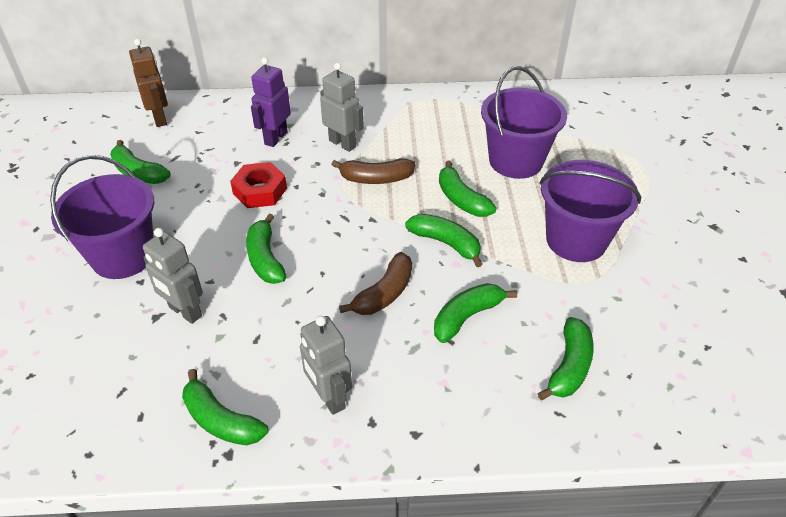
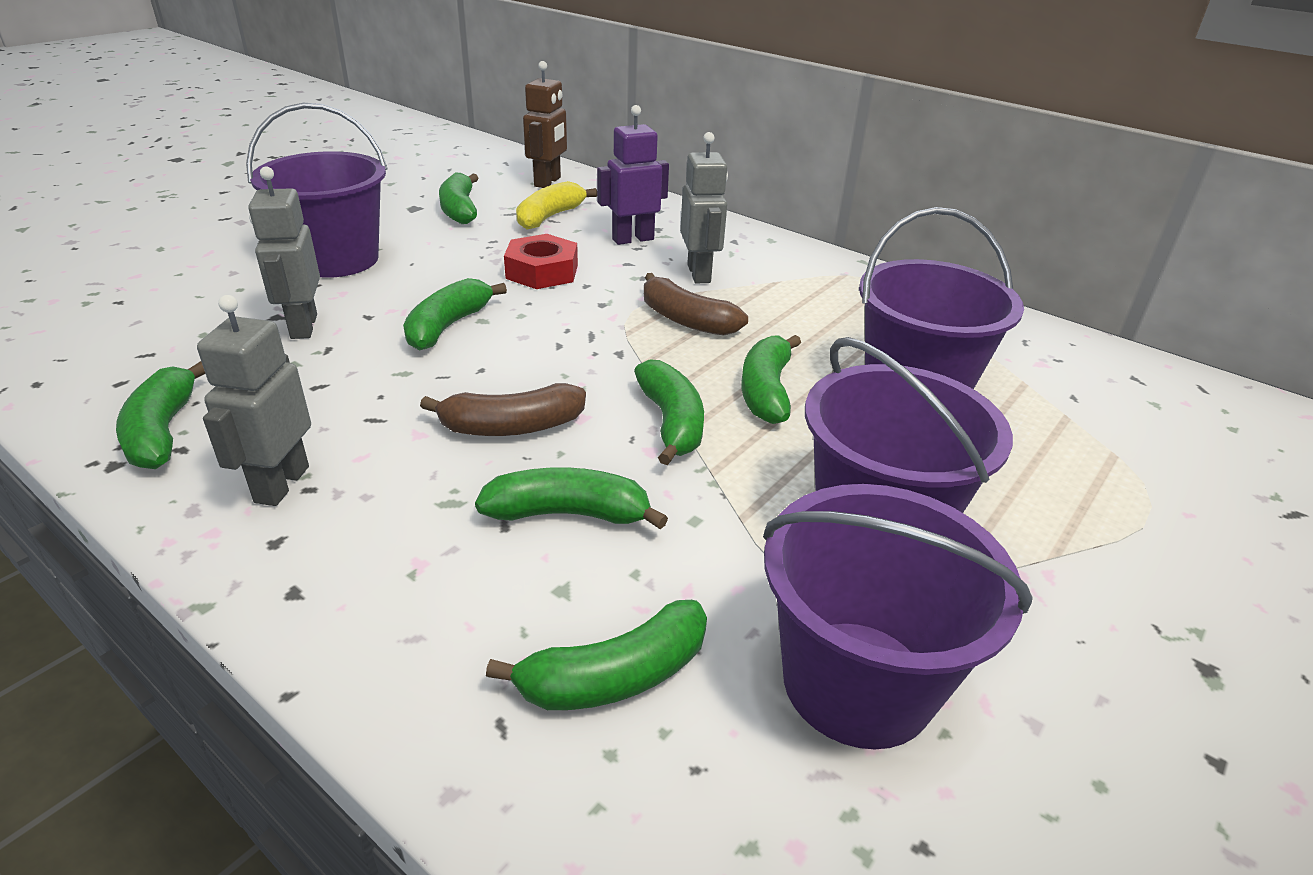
camera: 40 degrees right, 10 degrees down
(204, 147) = (550, 217): none -> yellow banana
(637, 308) = (857, 682): none -> purple bucket

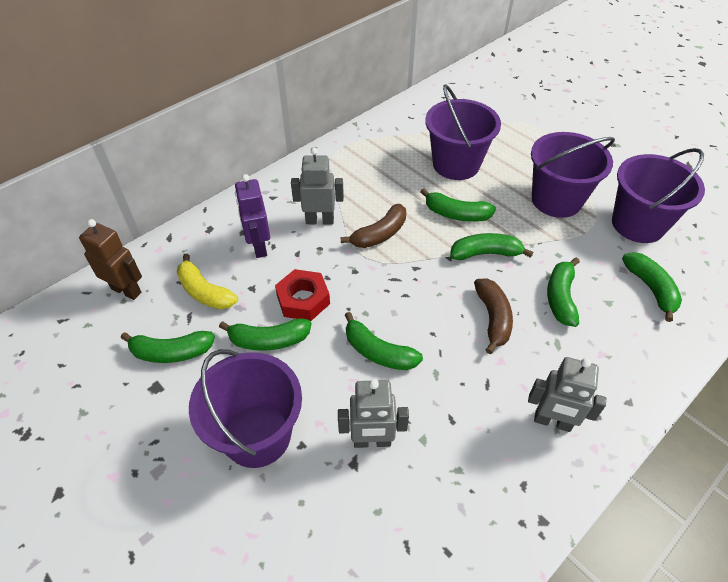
camera: 80 degrees left, 15 degrees up
(163, 431) = (506, 501): green banana -> green banana (268, 340)

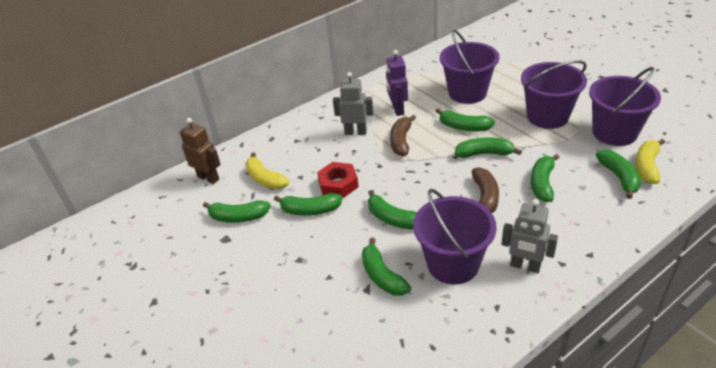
camera: 10 degrees right, 10 degrees down
(257, 435) = (297, 270): purple bucket -> purple bucket (453, 264)
(259, 247) = (308, 150): purple robot -> purple robot (397, 109)
(372, 441) = (382, 276): grey robot -> green banana
(379, 234) = (401, 141): brown banana -> brown banana turned 135 degrees clockwise
(681, 272) = (647, 166): none -> yellow banana

